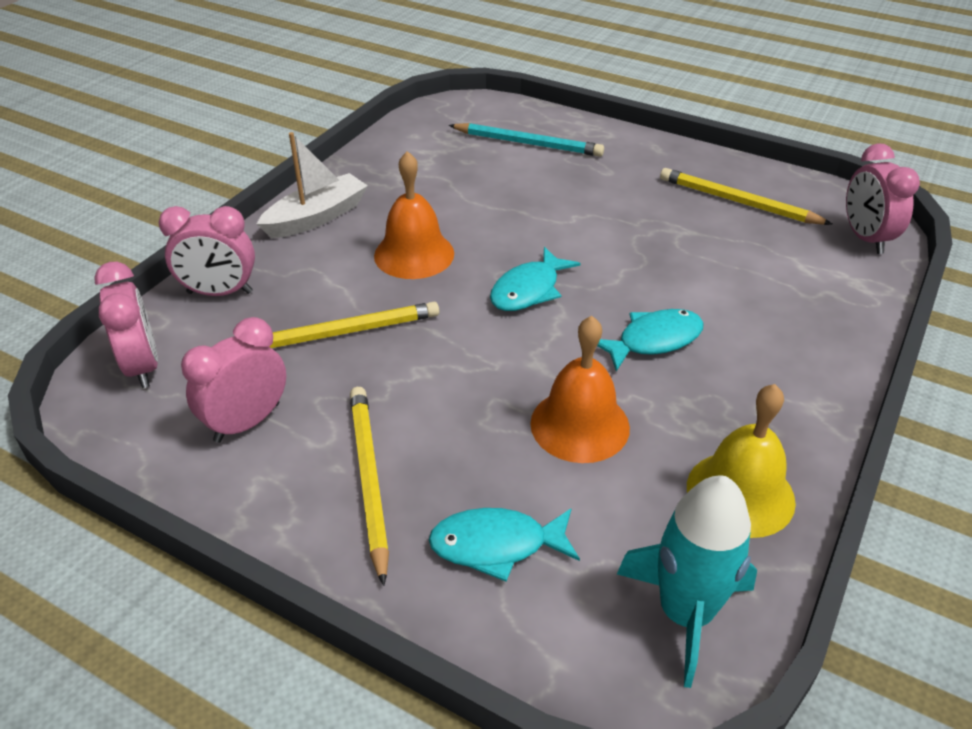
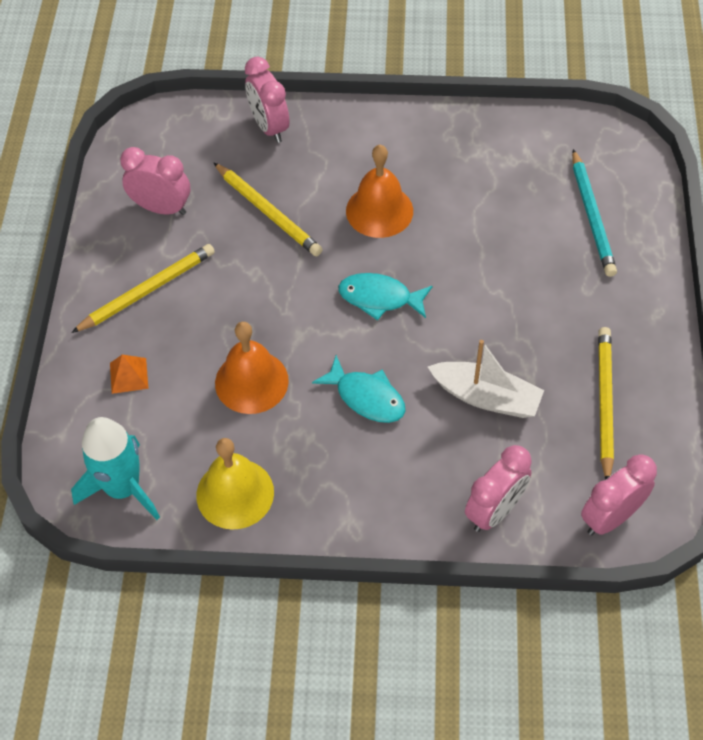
camera: 65 degrees right, 15 degrees up
(143, 366) = (180, 131): pink clock -> pink clock (494, 511)
(316, 217) = (387, 132): white boat -> white boat (486, 397)
(496, 545) = (128, 375): turquoise fish -> orange pyramid

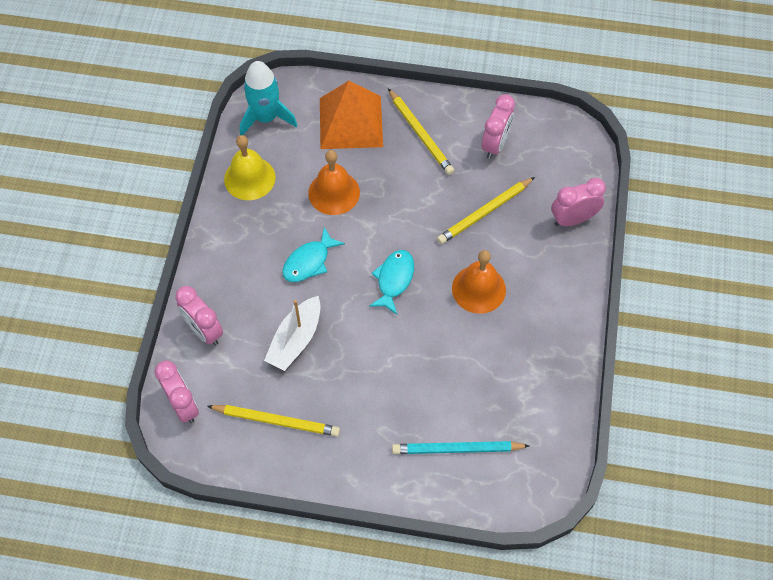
camera: 95 degrees right, 5 degrees up
(128, 375) = (351, 122): orange pyramid -> orange pyramid, size x2.49

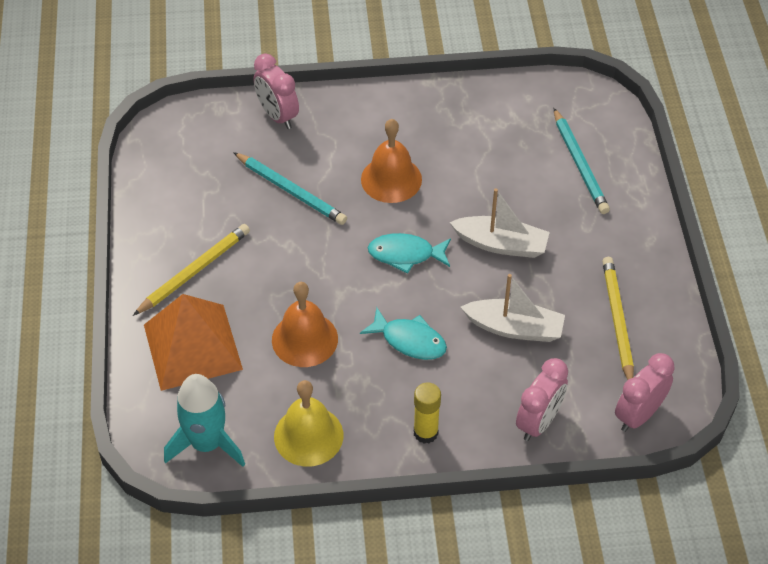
camera: 105 degrees left, 10 degrees down
(224, 252) = (425, 432): none -> yellow glue stick
(383, 355) = (501, 244): none -> white boat
(485, 212) = (291, 191): yellow pencil -> turquoise pencil
(495, 144) = (193, 197): pink clock -> none

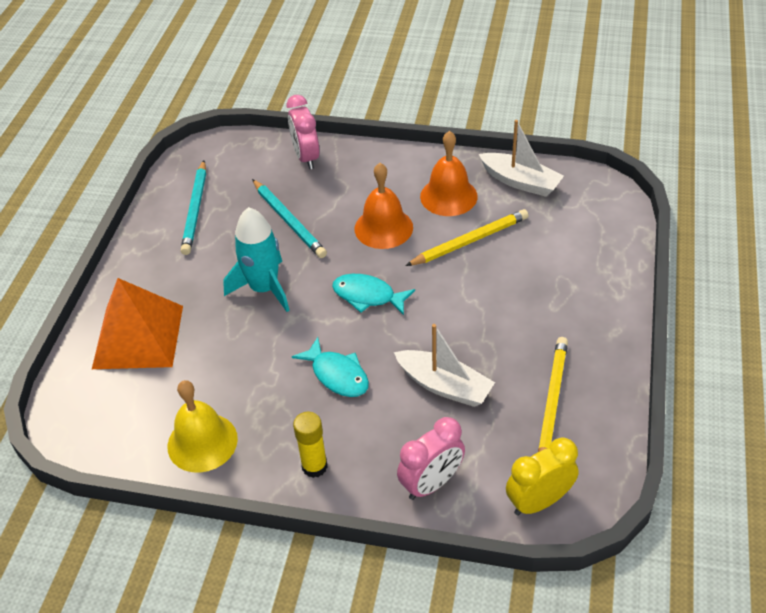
camera: 20 degrees right, 5 degrees down
(194, 271) = (172, 272): yellow pencil -> yellow pencil (469, 241)
(207, 443) = (107, 427): turquoise rocket -> turquoise rocket (264, 288)
(304, 339) = (240, 352): orange bell -> orange bell (448, 196)
(501, 244) = (463, 305): white boat -> white boat (520, 182)
(579, 164) = (569, 247): turquoise pencil -> turquoise pencil (195, 210)
(638, 415) = (539, 501): pink clock -> yellow clock

